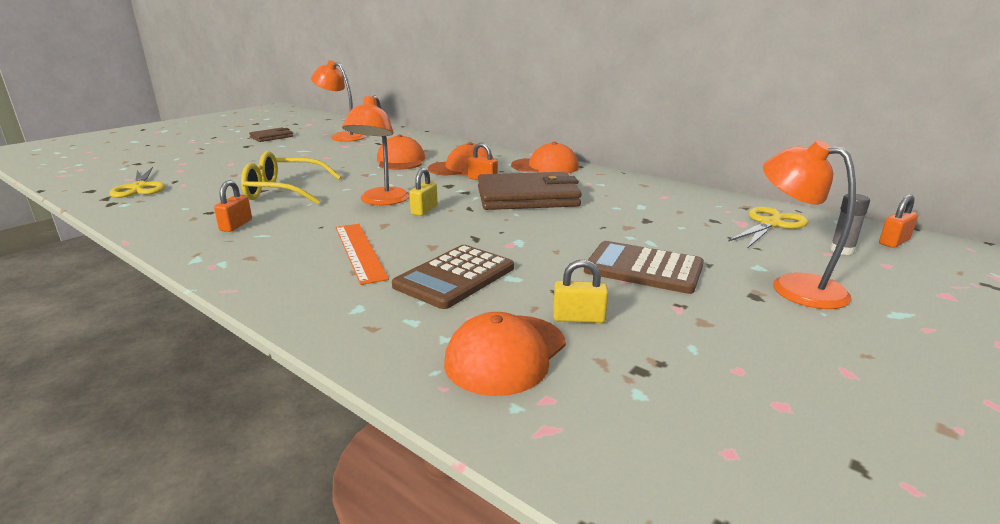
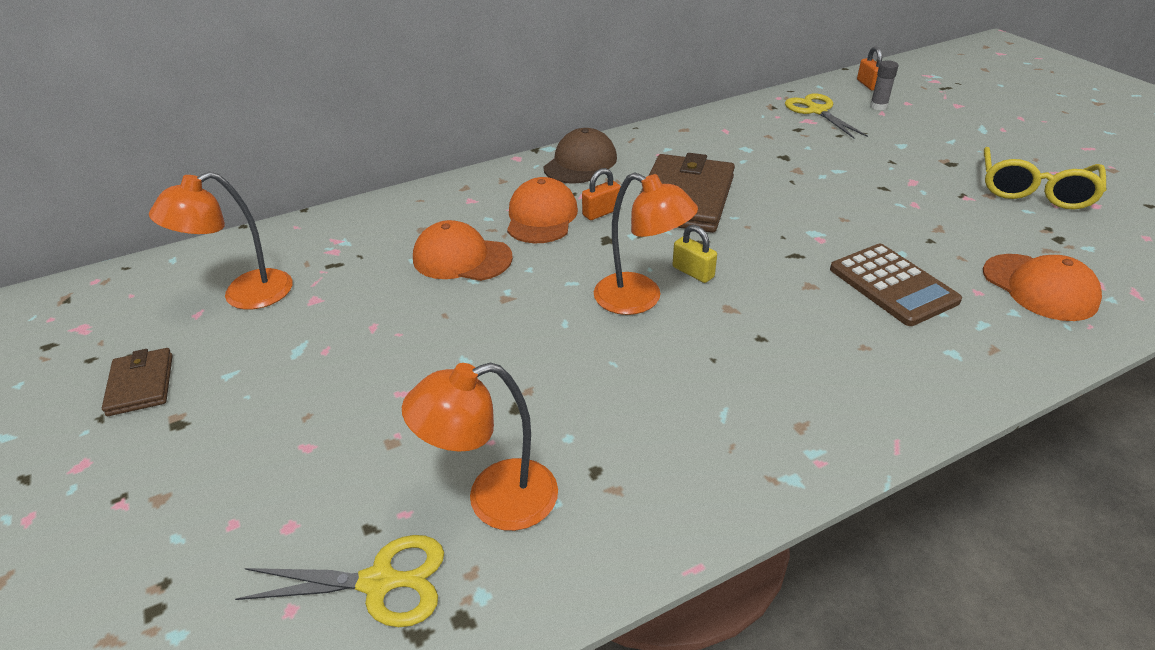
camera: 65 degrees left, 15 degrees up
(236, 225) = (673, 439): orange padlock -> none
(284, 191) = (538, 384): yellow glasses -> yellow glasses (1034, 191)
(359, 251) = (809, 336): orange ruler -> none
(545, 166) = (580, 163): orange cap -> brown cap
(579, 318) = (982, 242): yellow padlock -> none
(643, 268) = (893, 189): brown calculator -> none
(794, 286) = (938, 145): orange lamp -> orange lamp (494, 500)

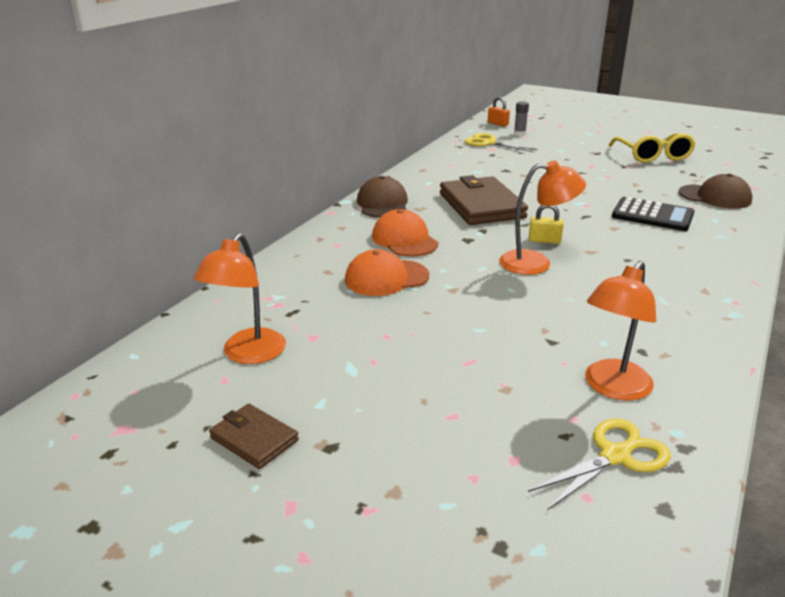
camera: 35 degrees left, 10 degrees down
(601, 212) = (440, 226): orange padlock -> none
(892, 285) = (652, 215): brown calculator -> black calculator
(1039, 287) = (715, 197): orange cap -> brown cap

